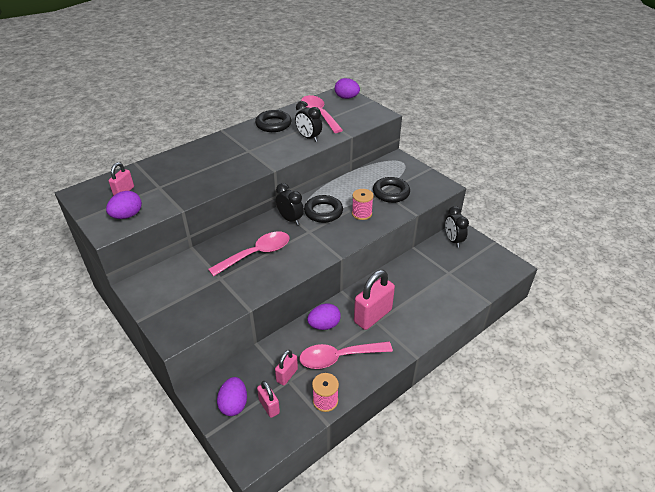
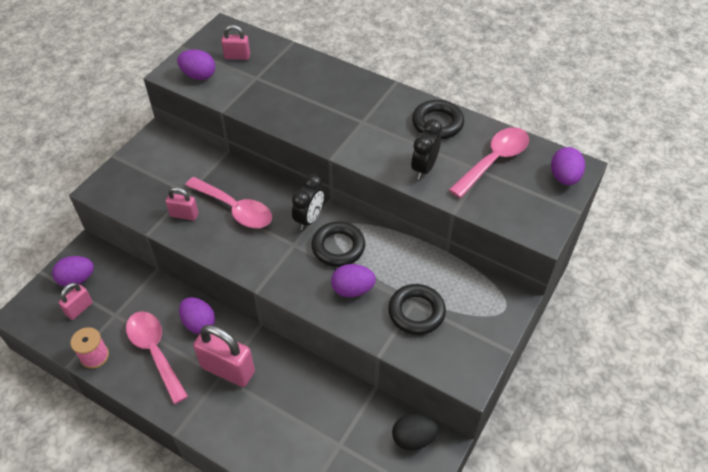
camera: 70 degrees right, 10 degrees up
(287, 375) = (120, 311): pink padlock -> pink padlock (184, 215)
(361, 213) = (352, 289): pink spool -> purple egg
(453, 240) = (413, 438): black clock -> black egg

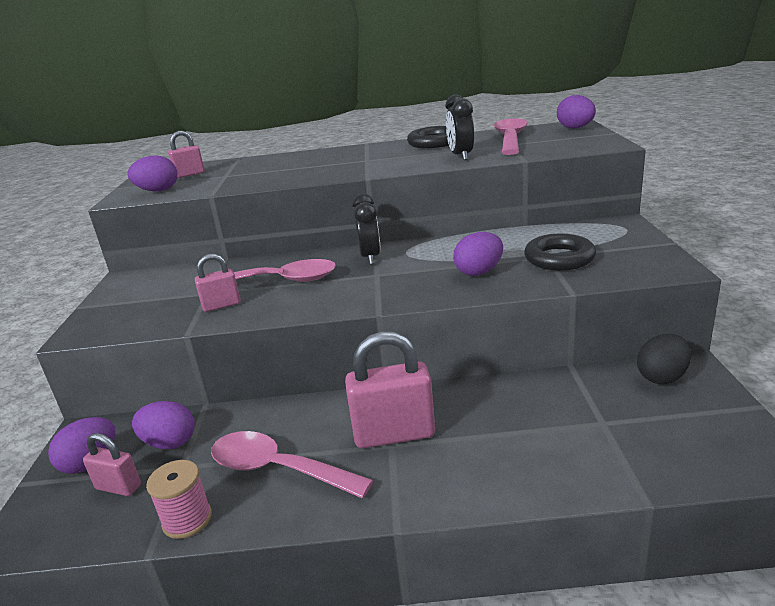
camera: 30 degrees left, 25 degrees down
(79, 309) = (118, 487): pink padlock -> pink padlock turned 75 degrees counterclockwise
(199, 323) = (311, 417): purple egg -> purple egg (170, 443)
(338, 247) = (425, 259): black ring -> none

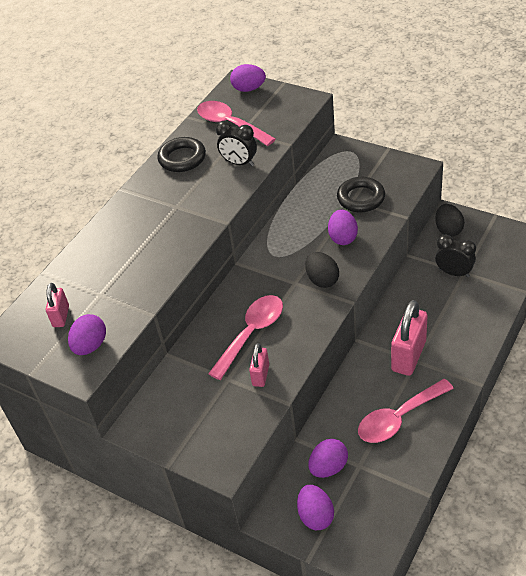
camera: 55 degrees left, 20 degrees up
(118, 487) = (355, 502): pink padlock -> none
(187, 519) = (412, 471): pink spool -> none
(370, 257) = (263, 275): black clock -> black clock (454, 273)
(396, 285) = (322, 280): none -> black egg

